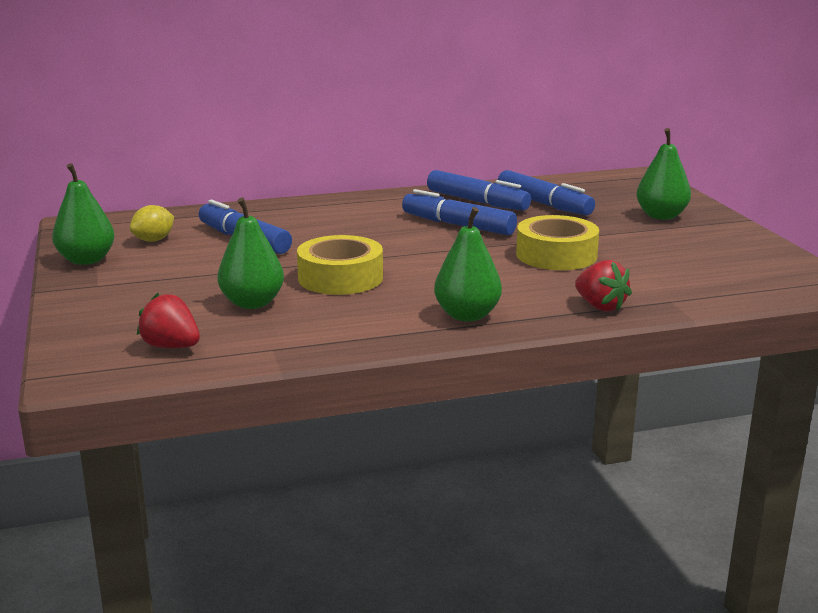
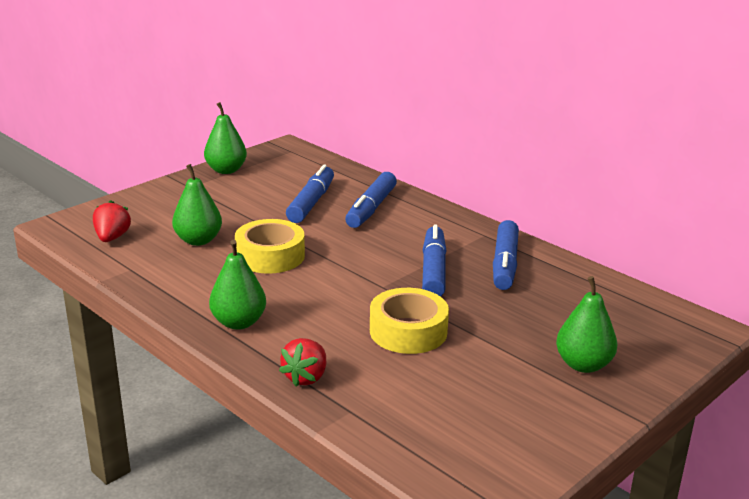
camera: 60 degrees right, 5 degrees up
(153, 240) = (280, 176): yellow lemon -> none
(544, 204) = (539, 296): blue marker -> blue marker (371, 208)

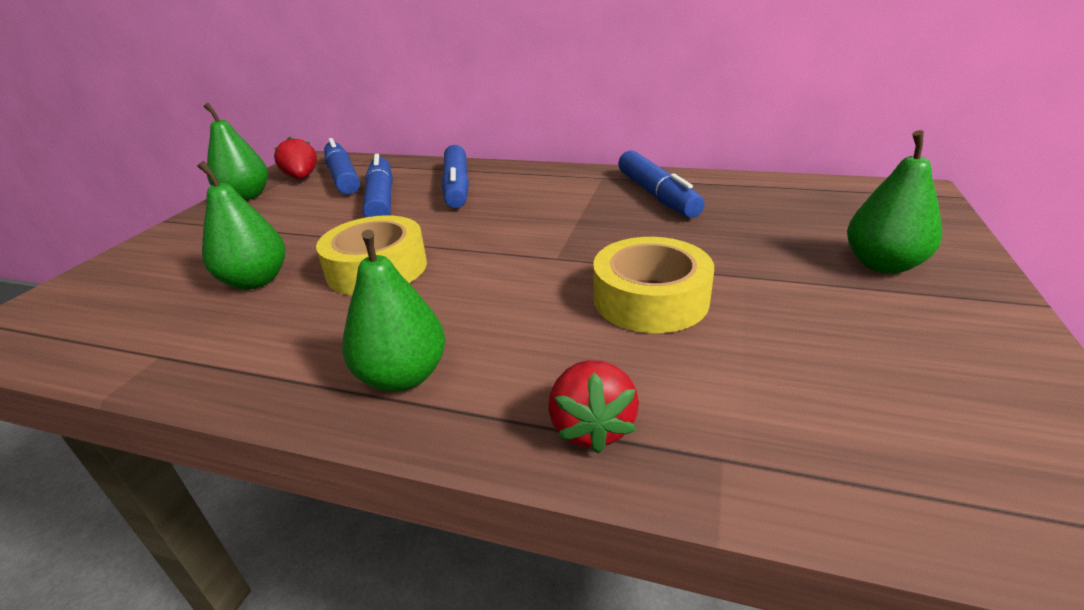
camera: 25 degrees left, 5 degrees up
(112, 238) = (105, 319): red strawberry -> red strawberry (302, 178)
(433, 270) = (594, 223): blue marker -> blue marker (343, 177)

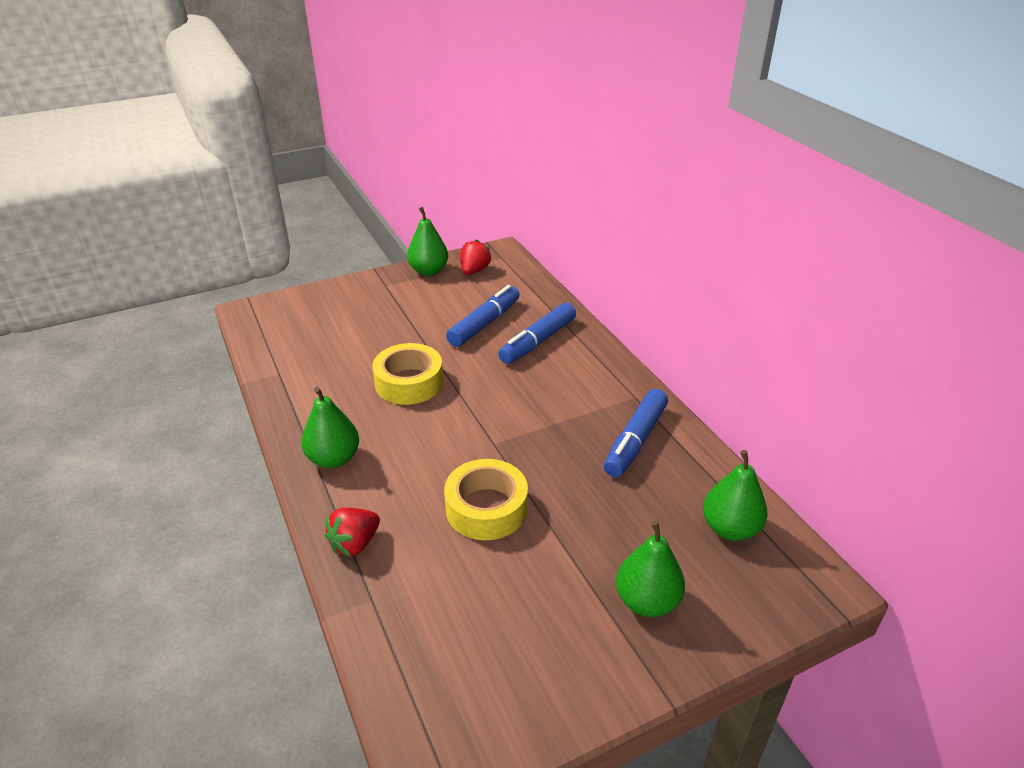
camera: 45 degrees right, 5 degrees up
(256, 281) = (356, 350): green pear -> green pear (730, 528)
(343, 177) = (494, 285): blue marker -> none

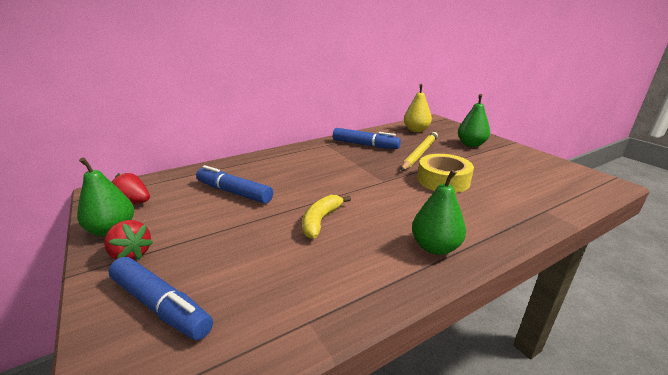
camera: 95 degrees left, 10 degrees down
(355, 544) = (511, 223): red strawberry -> red strawberry (131, 254)
(409, 382) = (320, 221): yellow tape -> yellow banana
(538, 341) = (265, 171): blue marker -> blue marker (161, 305)
(597, 505) = (420, 153): none -> yellow pencil
(730, 528) = (416, 130): green pear -> yellow pear

